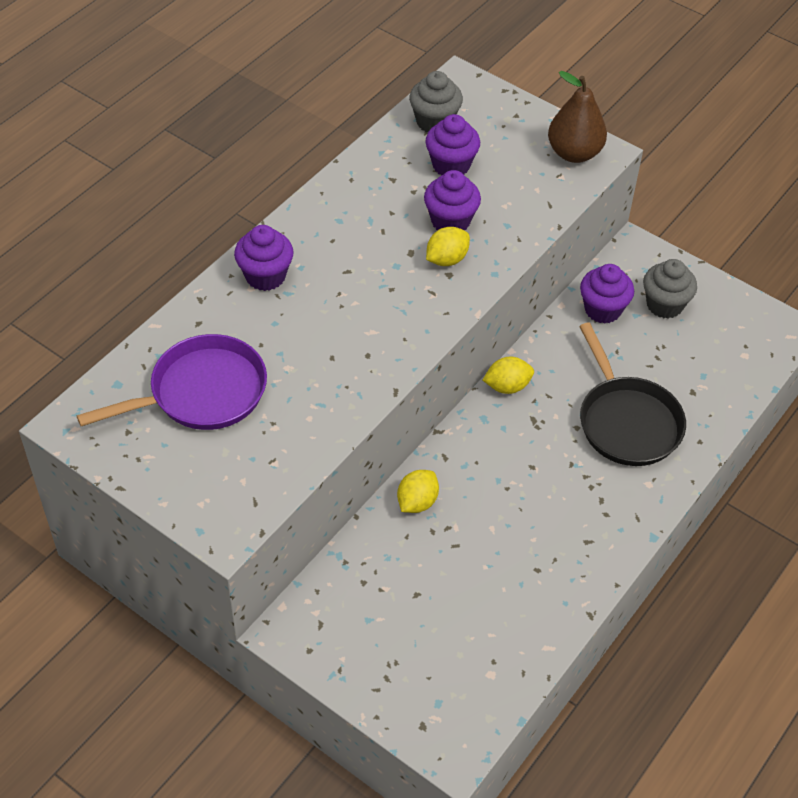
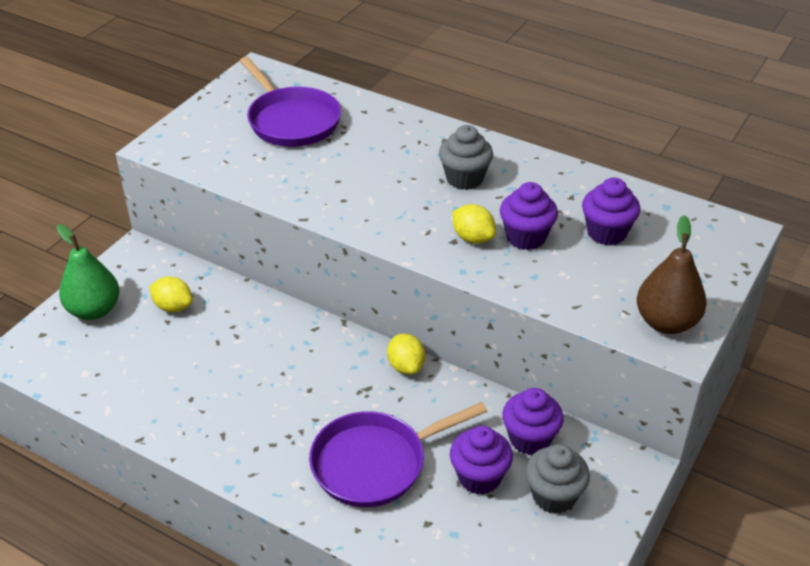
camera: 85 degrees right, 10 degrees down
(265, 276) = (424, 137): purple cupcake -> purple cupcake (479, 477)
(388, 671) = (94, 310): none -> green pear
(417, 502) = (263, 314): yellow lemon -> yellow lemon (173, 307)
(434, 122) = (667, 217): grey cupcake -> grey cupcake (464, 178)
(626, 421) = (376, 463): black pan -> purple pan

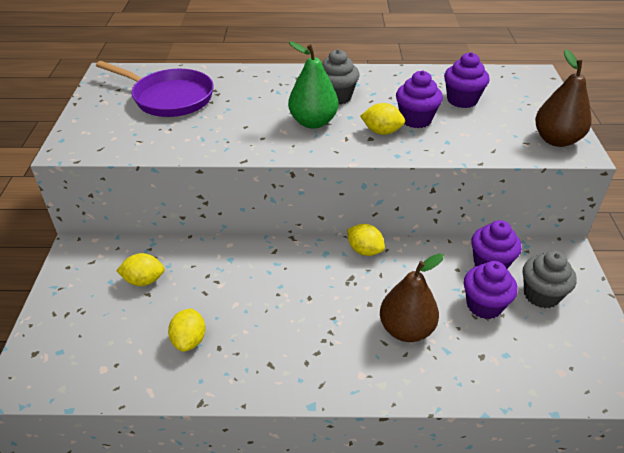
camera: 30 degrees left, 0 degrees up
(94, 310) = (72, 312): green pear -> green pear (313, 122)
(171, 380) = (189, 340): none -> yellow lemon
(376, 463) = (406, 329): purple pan -> brown pear

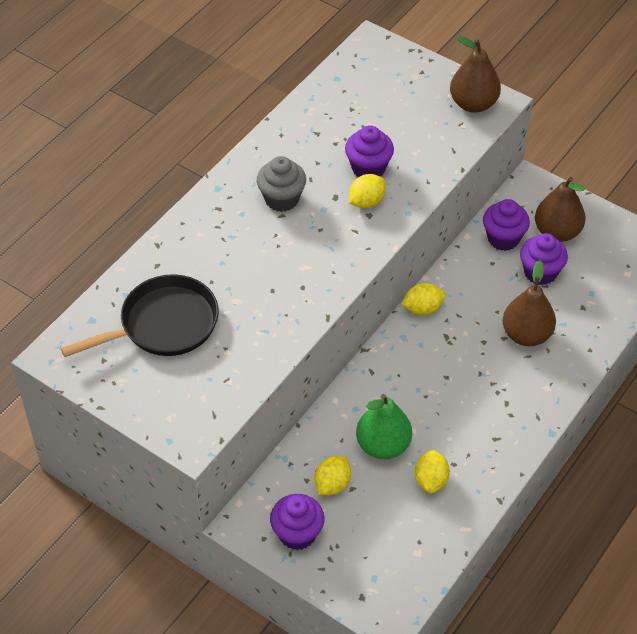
camera: 55 degrees left, 10 degrees up
(169, 97) = (163, 325): purple pan -> black pan
(189, 340) = (431, 480): yellow lemon -> yellow lemon turned 60 degrees clockwise
(313, 122) = (309, 239): green pear -> green pear (383, 445)
(462, 100) = (367, 119): purple cupcake -> purple cupcake (297, 534)
(541, 295) = (557, 232): grey cupcake -> brown pear

